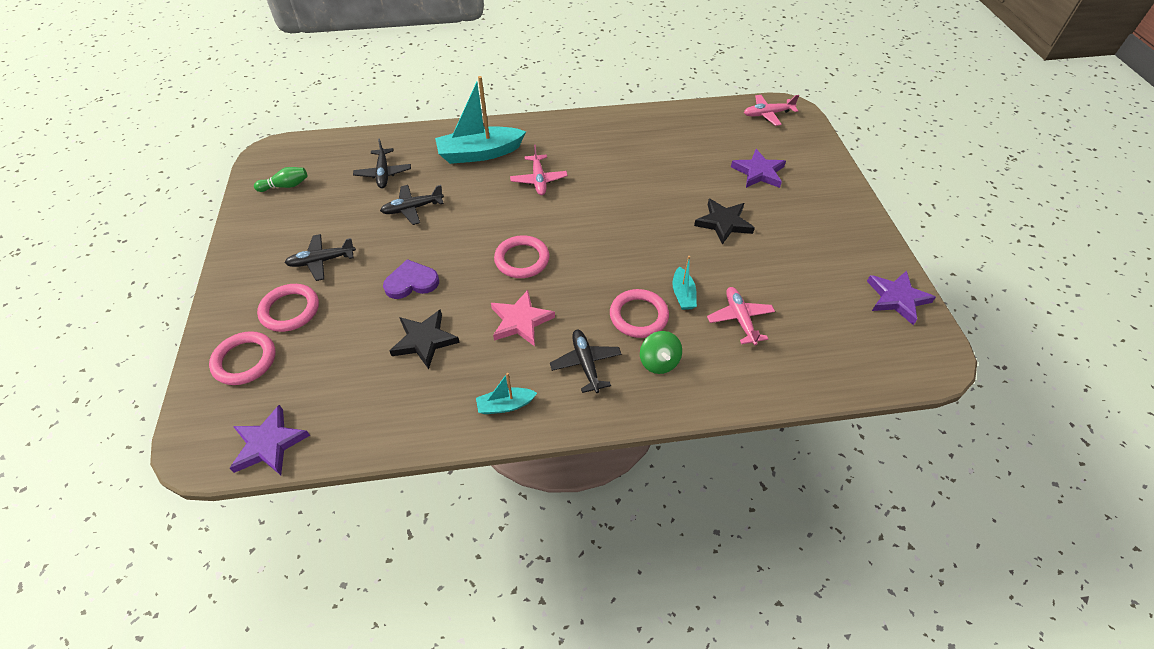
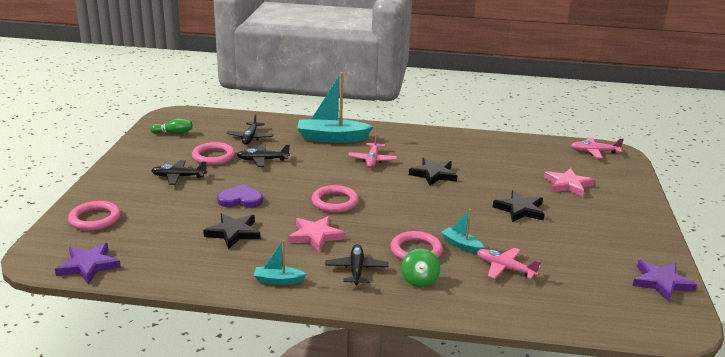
camera: 15 degrees right, 25 degrees down
(290, 310) = (141, 198): pink ring -> pink ring (213, 157)
(614, 188) = (433, 174): none -> black star
(683, 294) = (461, 245): turquoise boat -> turquoise boat turned 120 degrees clockwise
(740, 319) = (505, 268): pink plane -> pink plane turned 60 degrees counterclockwise
(758, 172) = (568, 185): purple star -> pink star

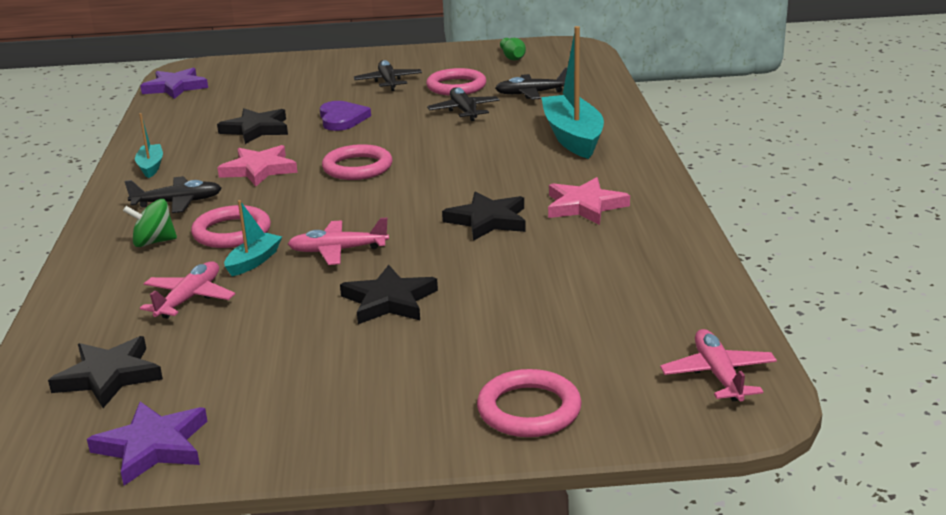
camera: 80 degrees right, 0 degrees up
(95, 219) = (271, 70): pink ring -> pink ring (529, 409)
(372, 160) = (512, 172): pink plane -> pink plane (338, 251)
(568, 185) = (518, 345): pink star -> pink star (584, 206)
(594, 297) = (109, 376): none -> black star

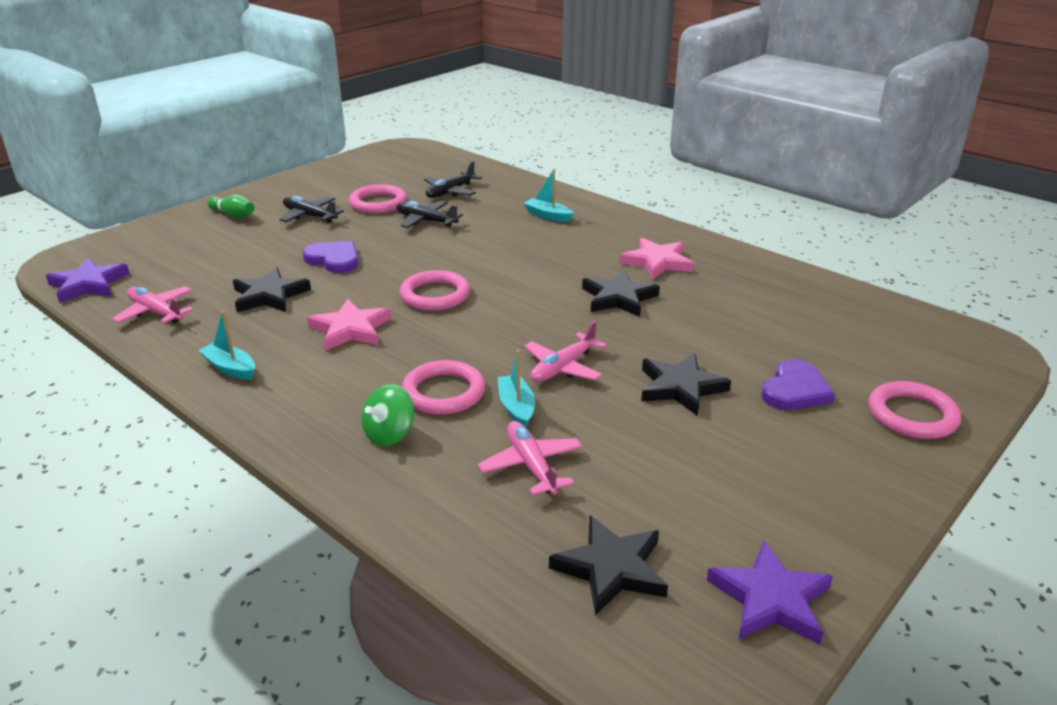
camera: 45 degrees left, 5 degrees up
(178, 202) = (334, 389): black plane -> none
(473, 344) = (795, 390): none -> purple heart
(512, 57) = (375, 167): green bowling pin -> green bowling pin (233, 215)
(572, 137) = (548, 216): turquoise boat -> turquoise boat, size x0.49
(718, 375) = (944, 339): pink plane -> pink plane (156, 312)

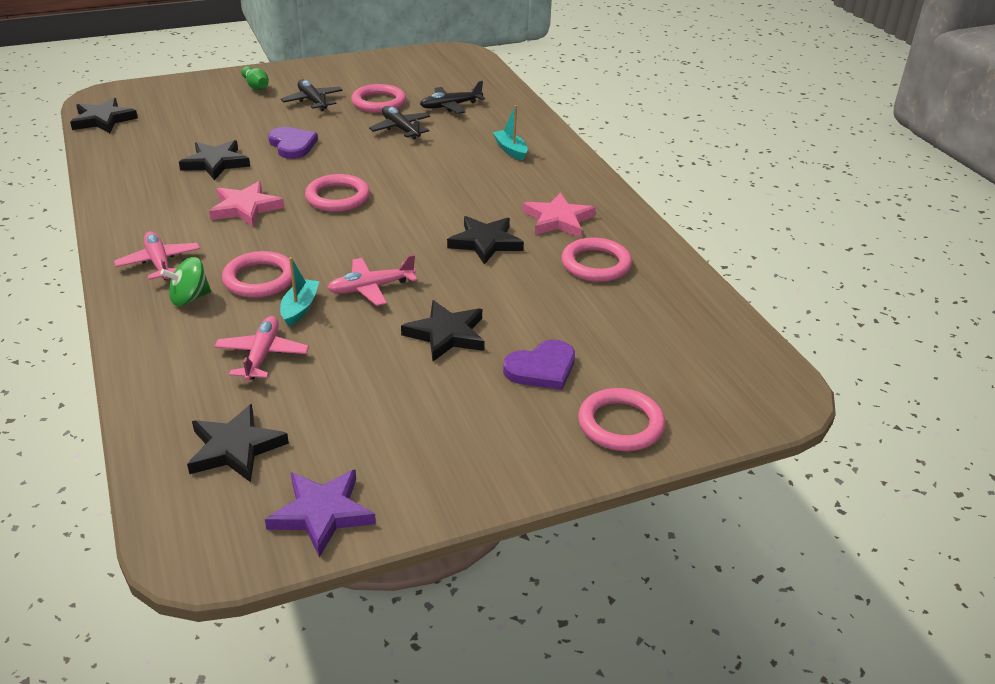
camera: 25 degrees right, 5 degrees up
(88, 284) = (103, 120): purple star -> black star
(156, 312) = (126, 155): pink plane -> pink plane (159, 263)
(230, 368) = (134, 214): turquoise boat -> none
(731, 290) = (596, 264): none -> pink ring

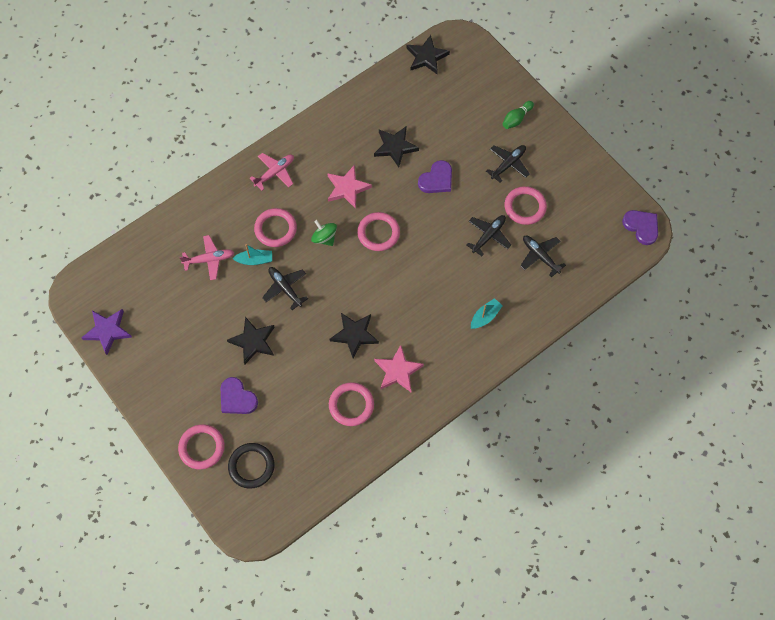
camera: 75 degrees right, 30 degrees up
(189, 298) = (247, 203): green spinning top -> green spinning top (324, 238)
(235, 448) = (139, 278): black star -> none
(371, 288) = (285, 288): pink plane -> black plane
(452, 53) = (641, 227): none -> purple heart
(670, 374) = (251, 466): none -> black ring

